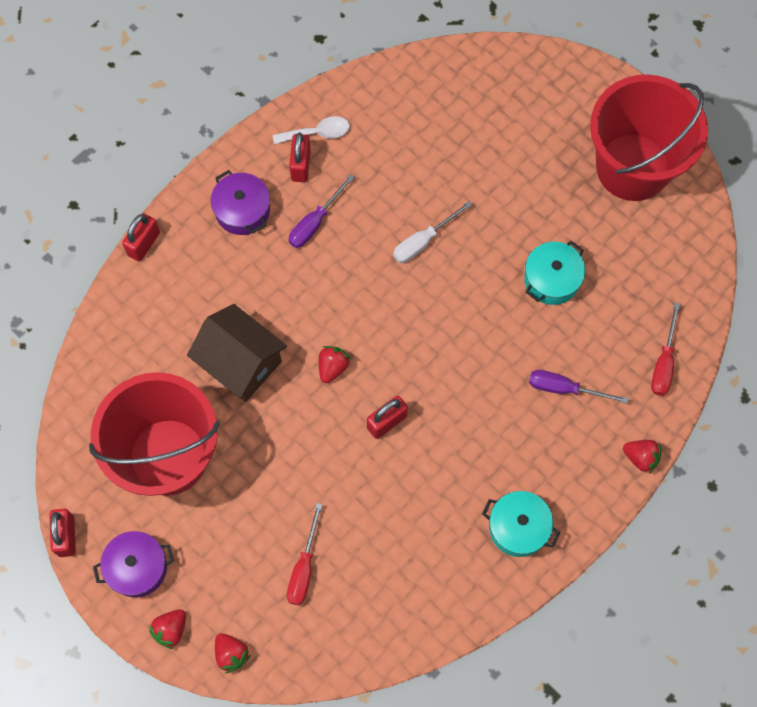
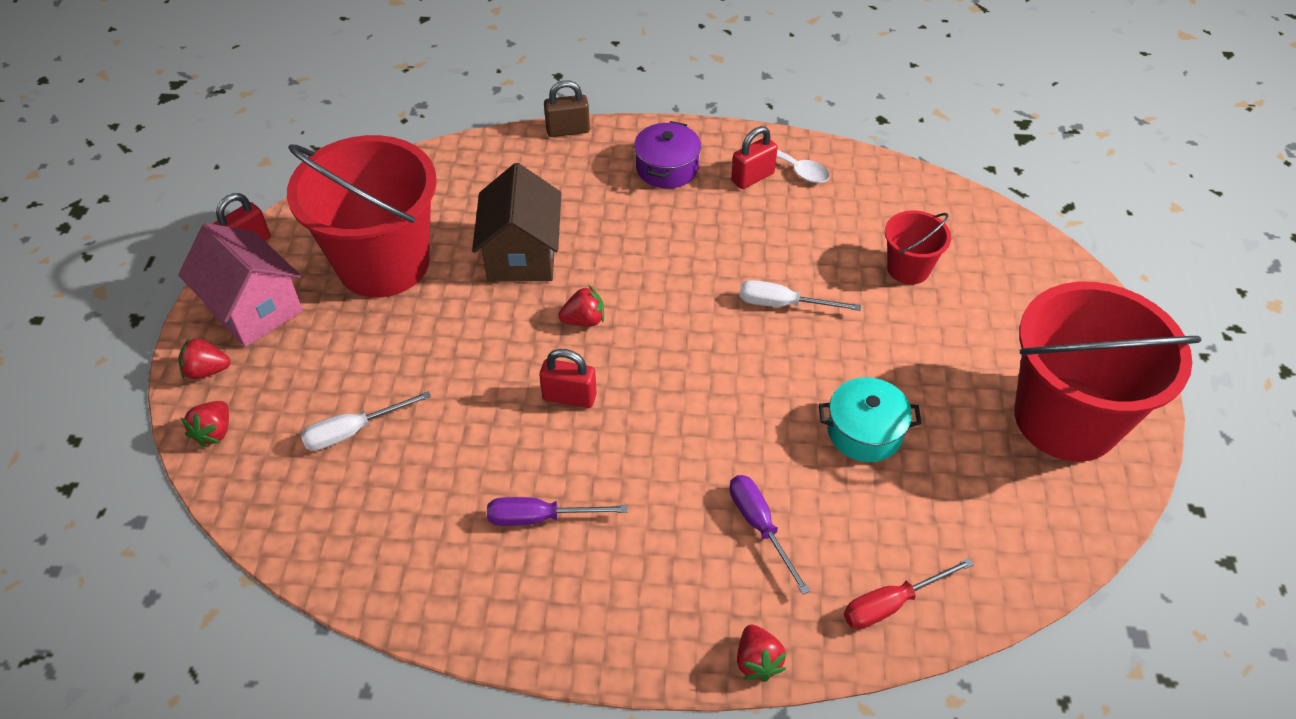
camera: 50 degrees right, 20 degrees down
(137, 567) = (254, 309): purple pot -> pink house
(144, 244) = (568, 130): red padlock -> brown padlock
(304, 568) = (353, 431): red screwdriver -> white screwdriver
(315, 222) = (711, 219): purple screwdriver -> purple screwdriver (540, 517)
(459, 145) = (908, 268): none -> red bucket
(518, 527) = (559, 592): turquoise pot -> none

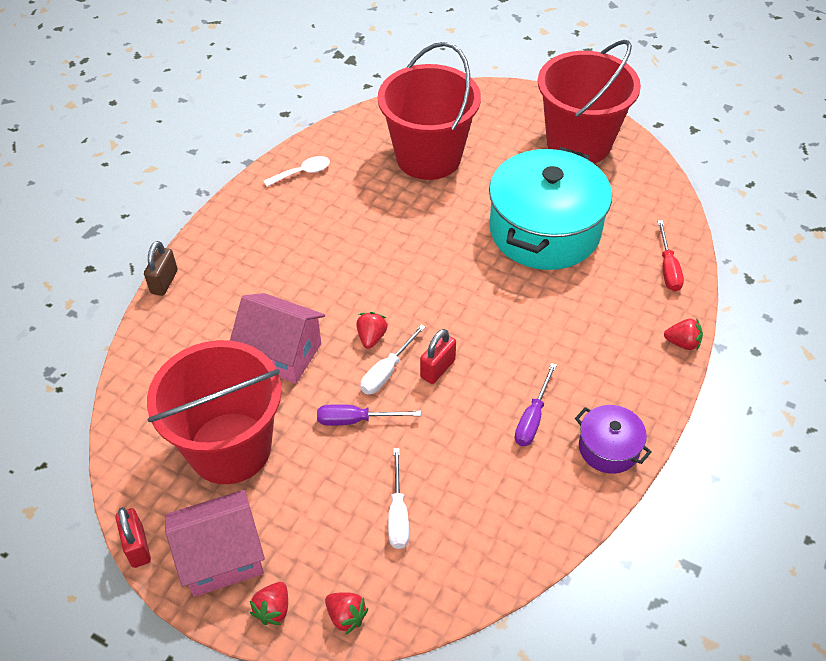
camera: 65 degrees left, 0 degrees up
(522, 255) = (282, 354): brown house -> pink house
(667, 168) = (251, 239): purple pot -> purple pot (608, 448)
(752, 177) = (295, 197): red padlock -> none
(760, 526) = (590, 306): purple screwdriver -> purple screwdriver (356, 420)
(783, 304) = (421, 227): white screwdriver -> white screwdriver (387, 371)
(864, 431) = (544, 230): turquoise pot -> turquoise pot, size x2.17
(908, 268) = (428, 157): red bucket -> red bucket, size x2.16

